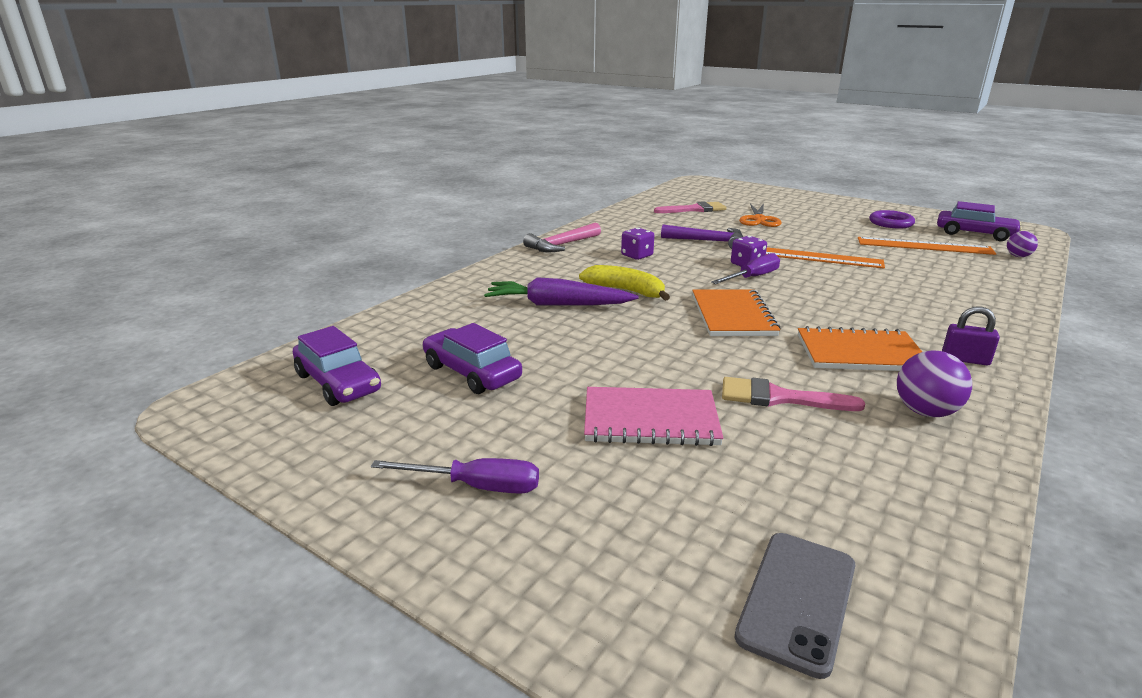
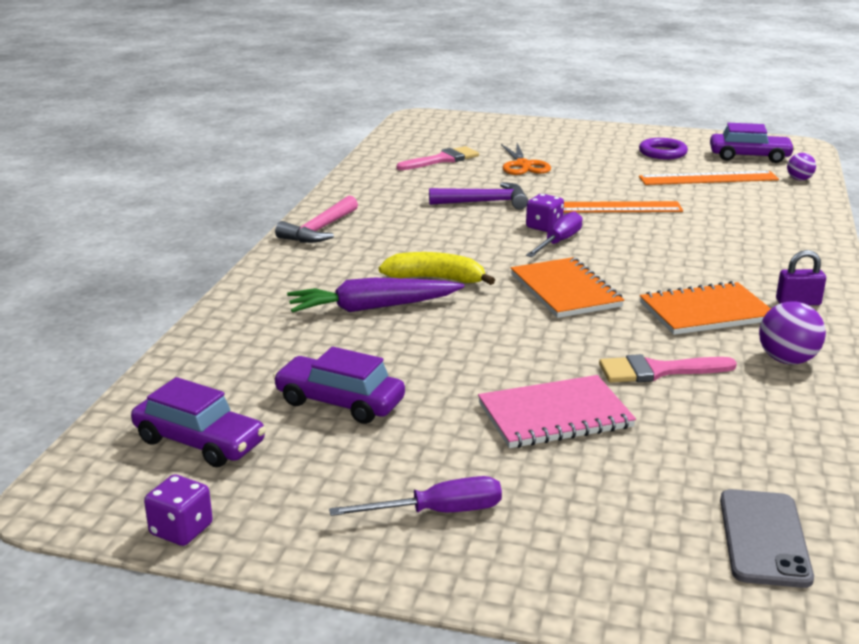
camera: 20 degrees left, 0 degrees up
(637, 255) = (417, 232): purple dice -> purple dice (181, 530)

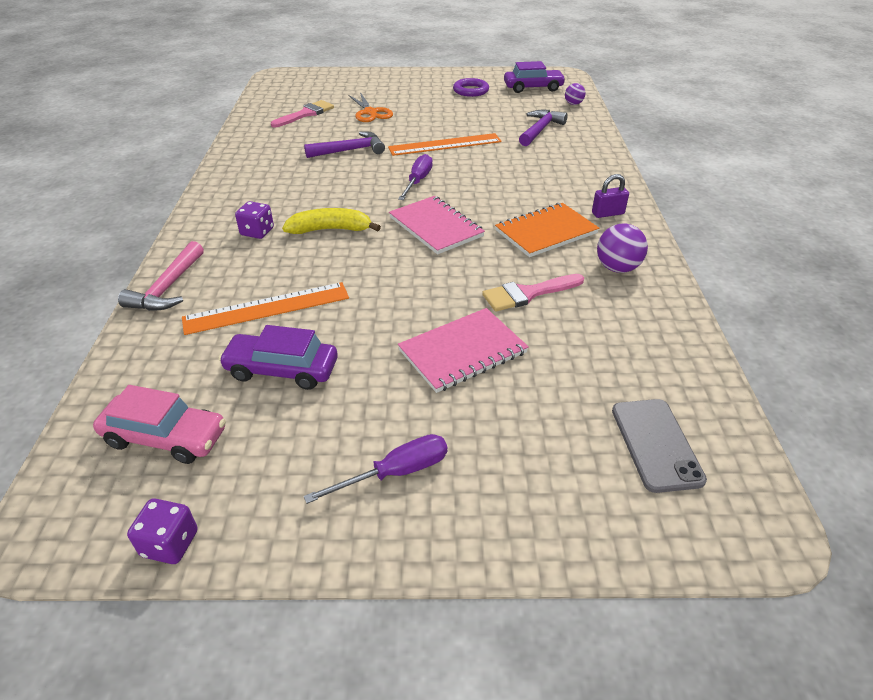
camera: 15 degrees left, 15 degrees up
(199, 442) = (165, 437): purple car -> pink car
(319, 230) = (221, 194): pink hammer -> pink hammer (168, 288)
(372, 308) = (286, 266): purple carrot -> none
(544, 227) = (402, 168): purple dice -> purple dice (257, 232)
(565, 290) = (436, 227): orange notebook -> pink notebook
(708, 178) = (510, 110): orange ruler -> orange ruler (267, 308)
(741, 203) = (540, 130): none -> purple hammer

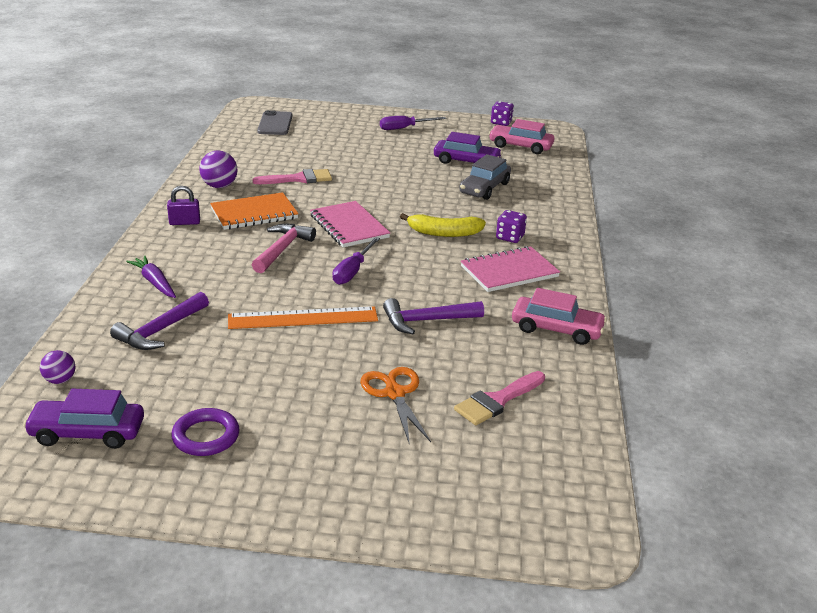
camera: 175 degrees left, 10 degrees down
(168, 288) = (562, 205): pink hammer -> pink hammer (282, 249)
(248, 153) = (556, 329): none -> pink car
(267, 308) = (484, 188): orange ruler -> grey car
(463, 352) = (357, 158): pink notebook -> pink notebook (509, 271)
(576, 158) = (154, 282): none -> purple carrot

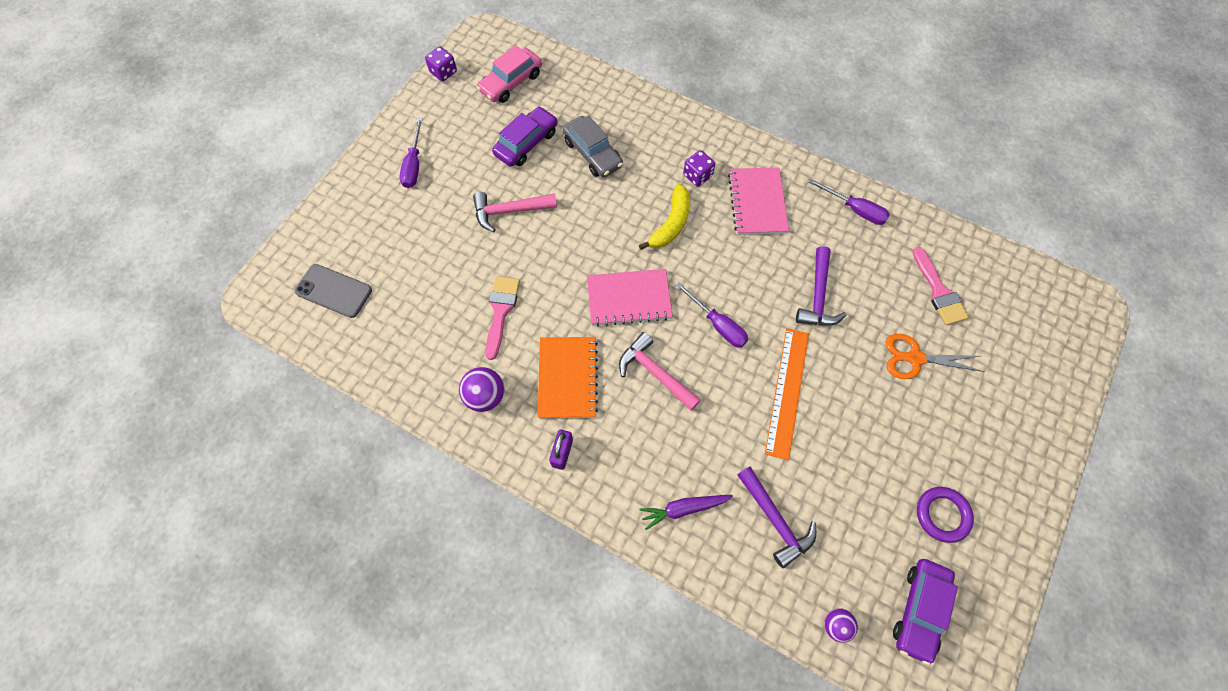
camera: 65 degrees left, 35 degrees up
(394, 166) = (509, 211): none -> pink hammer
(556, 329) = (855, 210): pink car -> purple screwdriver

